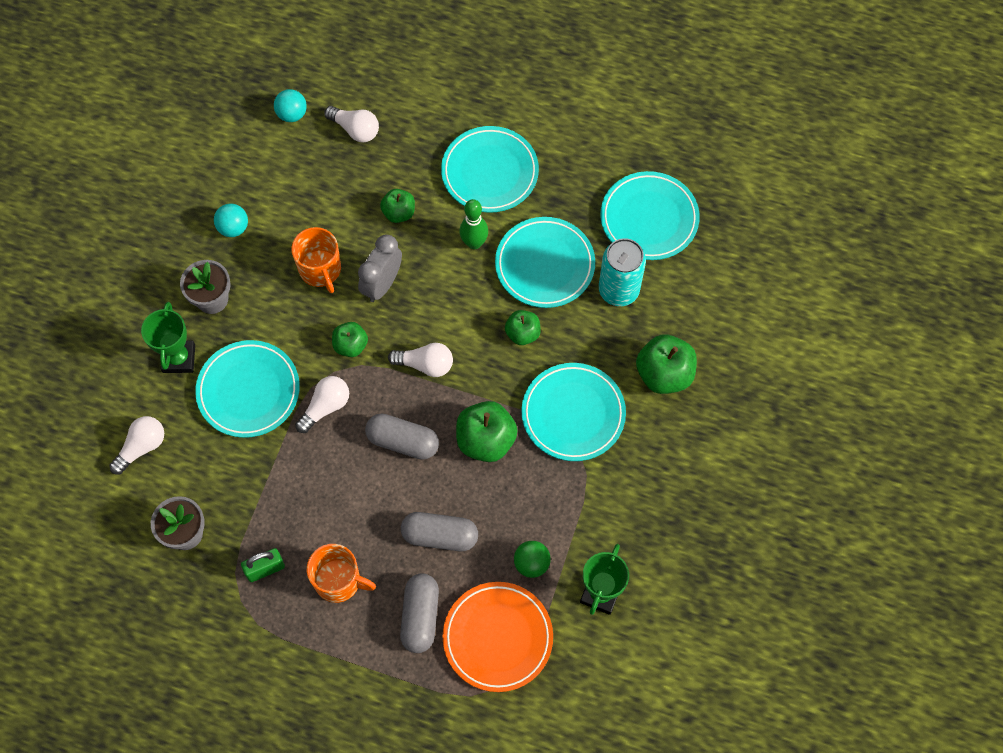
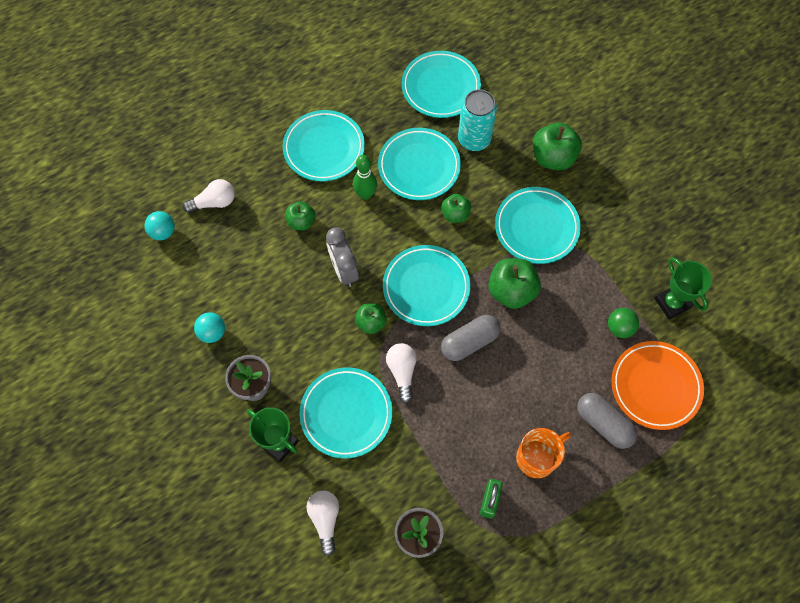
camera: 50 degrees left, 0 degrees up
(320, 270) = (297, 300): orange mug -> none
(425, 364) = (426, 287): white light bulb -> turquoise plate
(440, 536) = (556, 369): grey capsule -> none

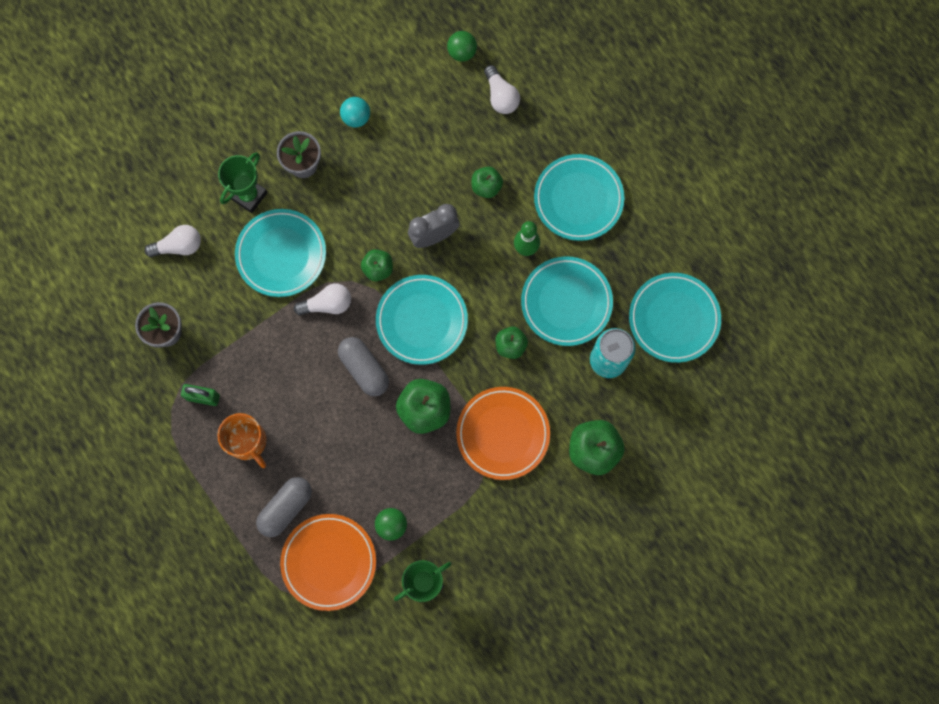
camera: 85 degrees right, 10 degrees up
(163, 232) = (462, 52): turquoise ball -> green ball
(536, 227) = (503, 434): turquoise plate -> orange plate

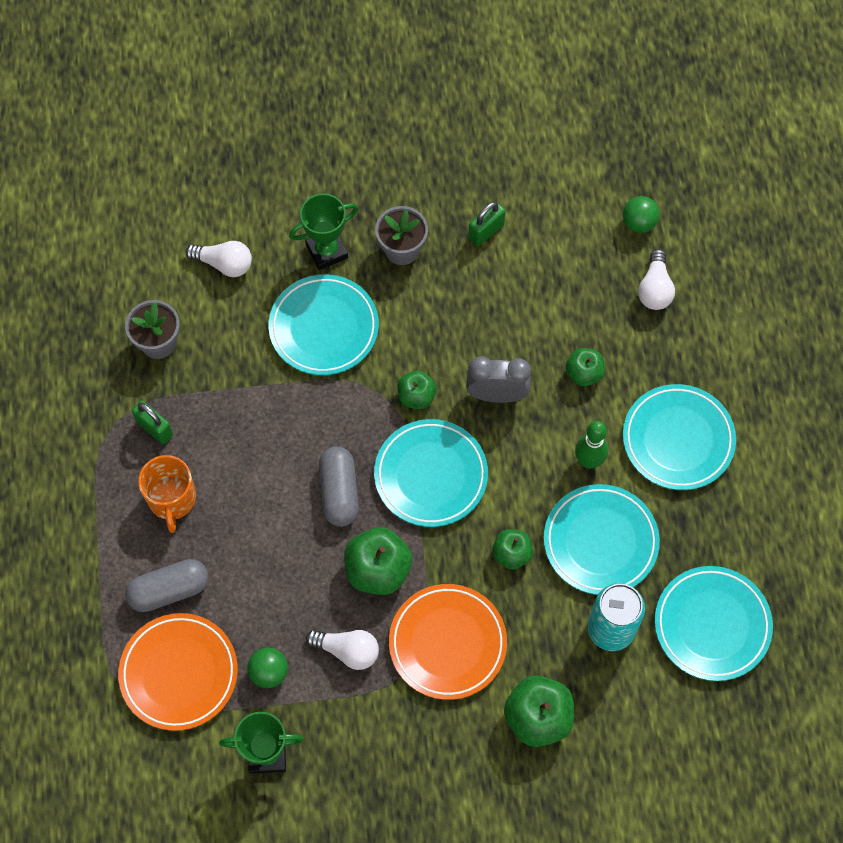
camera: 30 degrees right, 10 degrees down
(327, 304) = (341, 404): white light bulb -> white light bulb (347, 651)
(356, 117) = (486, 231): turquoise ball -> green padlock

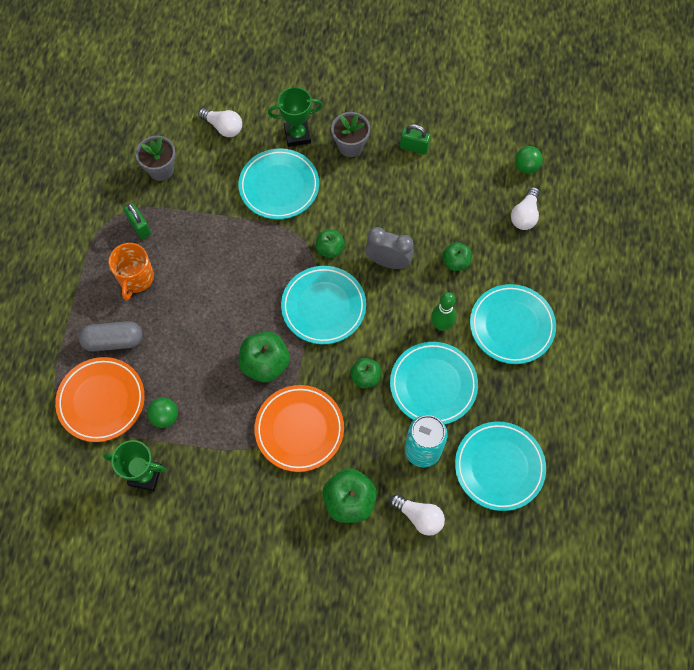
camera: 15 degrees right, 0 degrees up
(339, 492) = (254, 302): grey capsule -> none
(347, 651) = (225, 416): white light bulb -> white light bulb (419, 517)
(486, 231) = (414, 147): green padlock -> green padlock turned 45 degrees clockwise

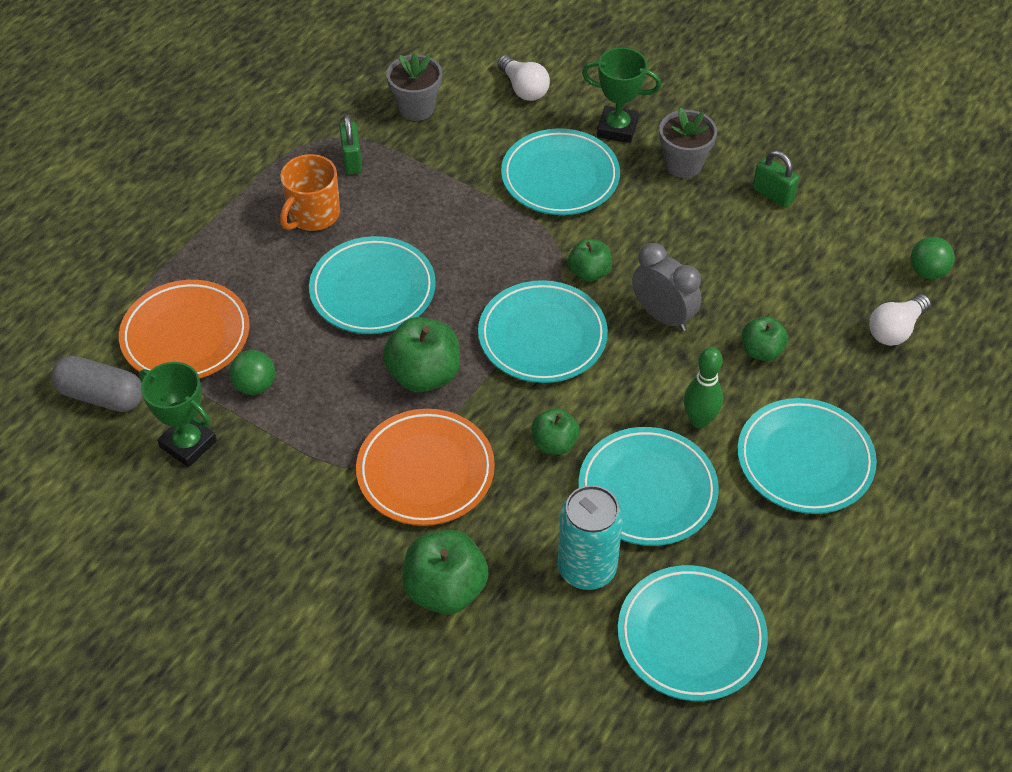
camera: 25 degrees right, 15 degrees down
(113, 341) = (242, 274): grey capsule -> grey capsule (101, 396)
(203, 318) = (373, 290): none -> turquoise plate
(419, 517) = (535, 653): white light bulb -> none

